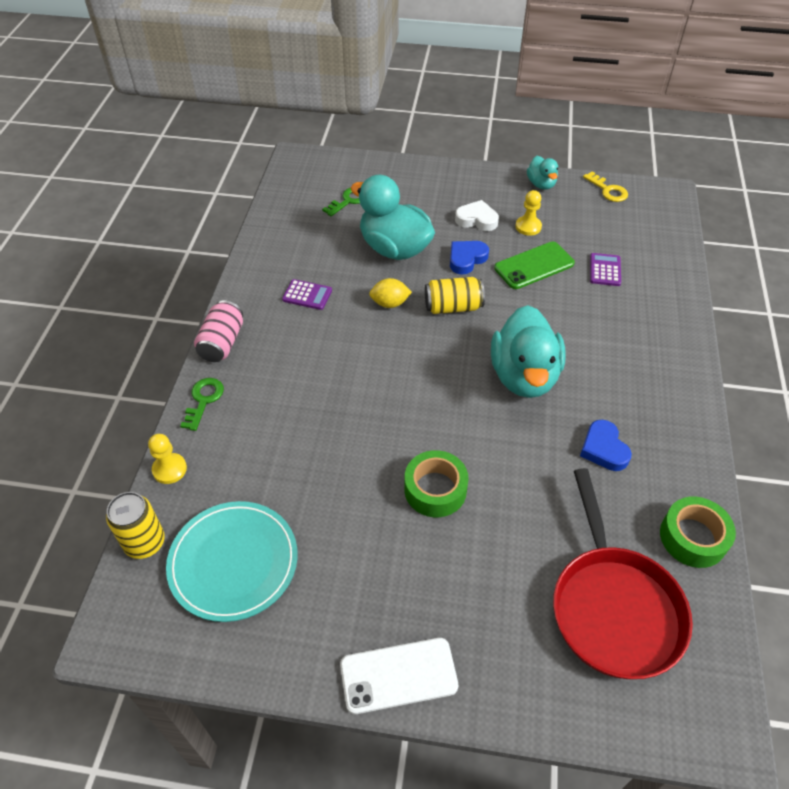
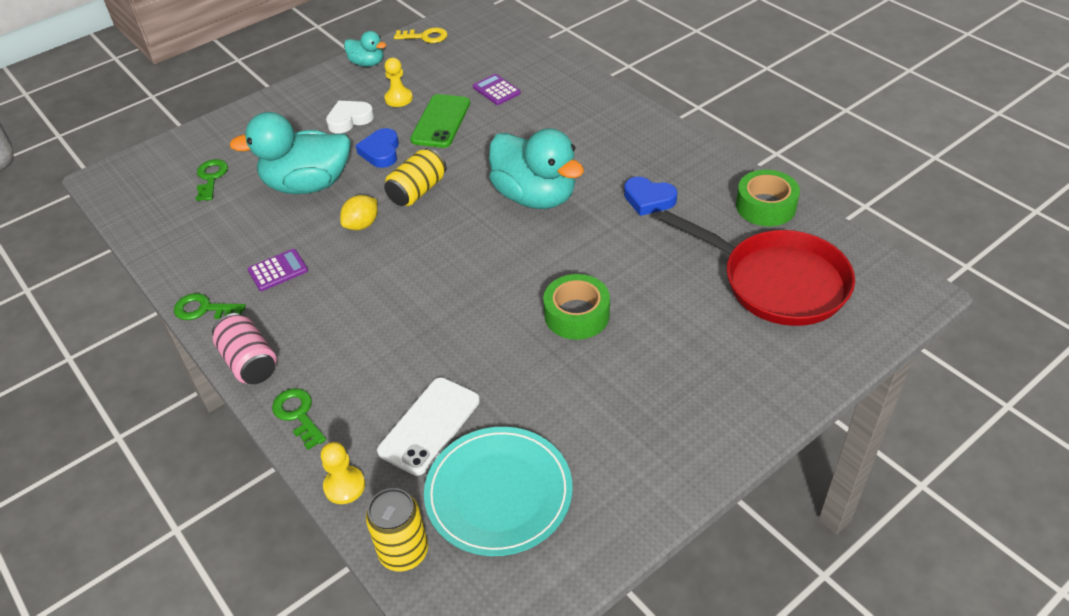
camera: 45 degrees left, 5 degrees down
(242, 287) = (204, 309): none -> green key
(398, 676) = (714, 442): white phone -> white phone (429, 426)

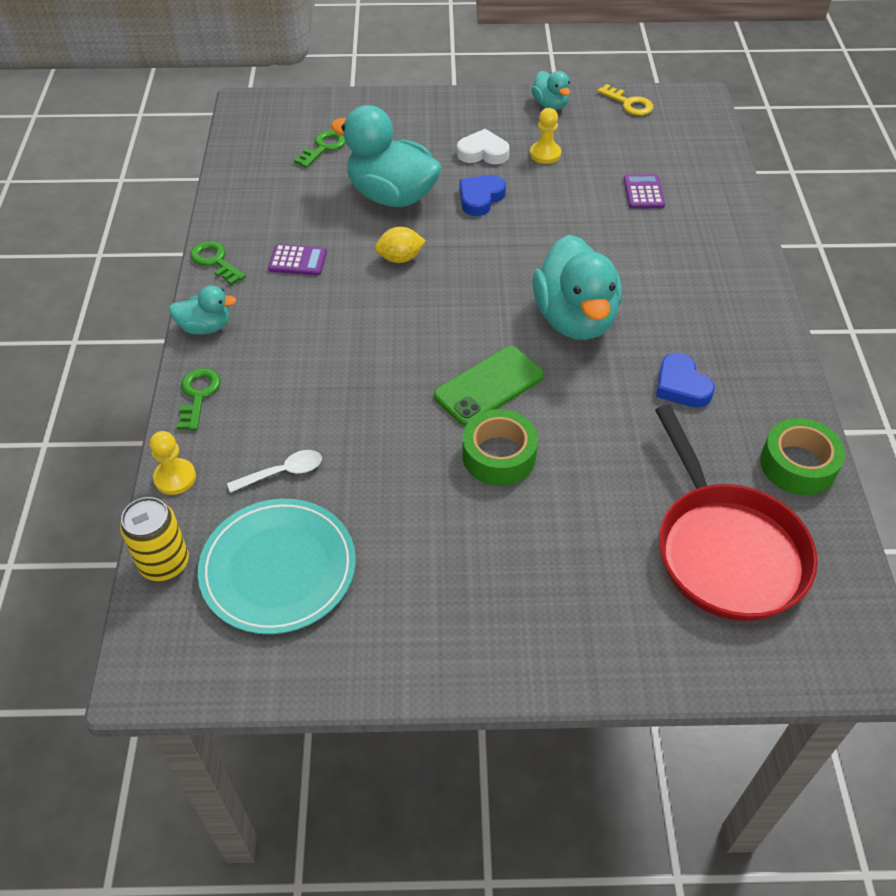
camera: 35 degrees right, 5 degrees up
(249, 362) = (205, 327): pink can -> turquoise duck
(417, 191) = (476, 253): yellow can -> none
(429, 426) = (282, 472): white phone -> white spoon
(441, 121) = (561, 197): green phone -> green phone (489, 386)

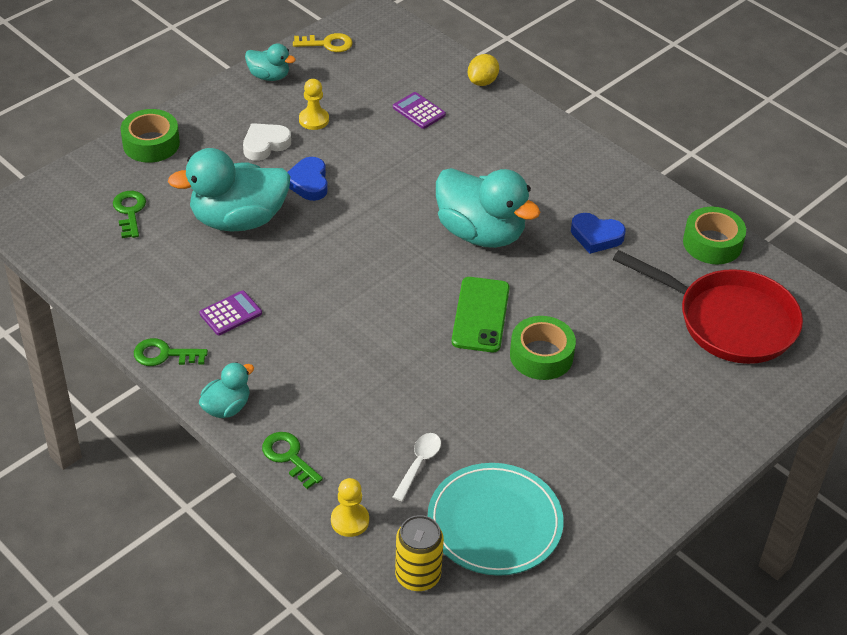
camera: 45 degrees left, 5 degrees down
(400, 108) = (151, 143): none -> green tape
(400, 258) = (307, 264): yellow lemon -> yellow lemon (482, 82)

